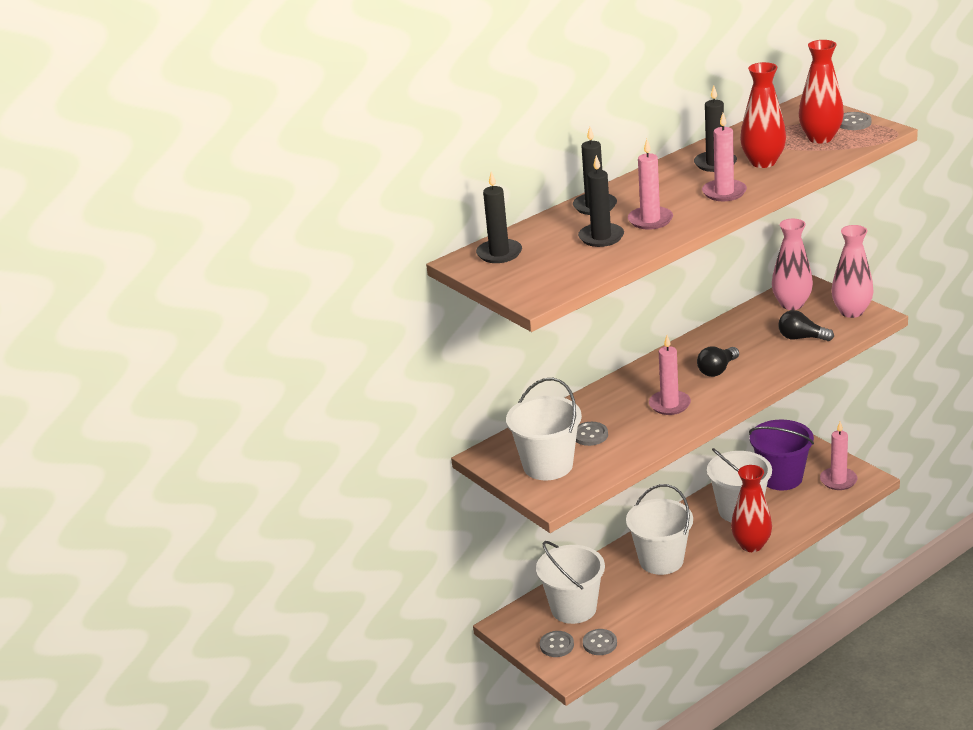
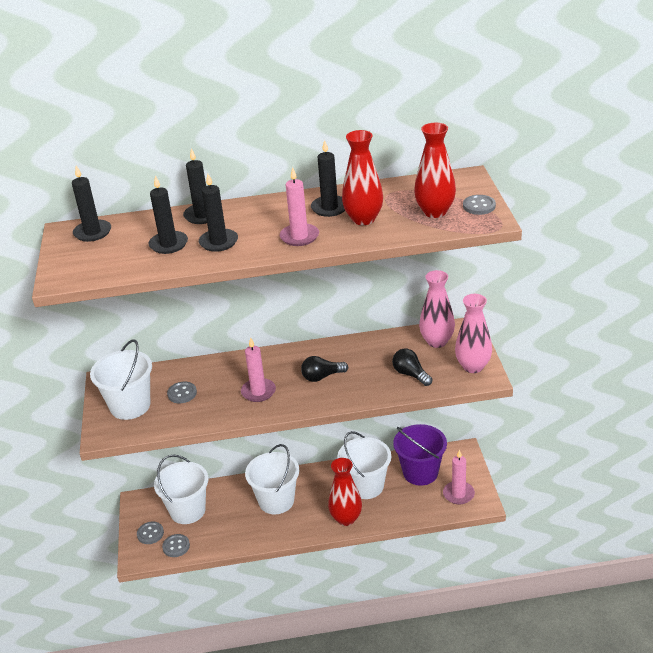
camera: 30 degrees right, 5 degrees up
(650, 220) = (218, 242): pink candle -> black candle

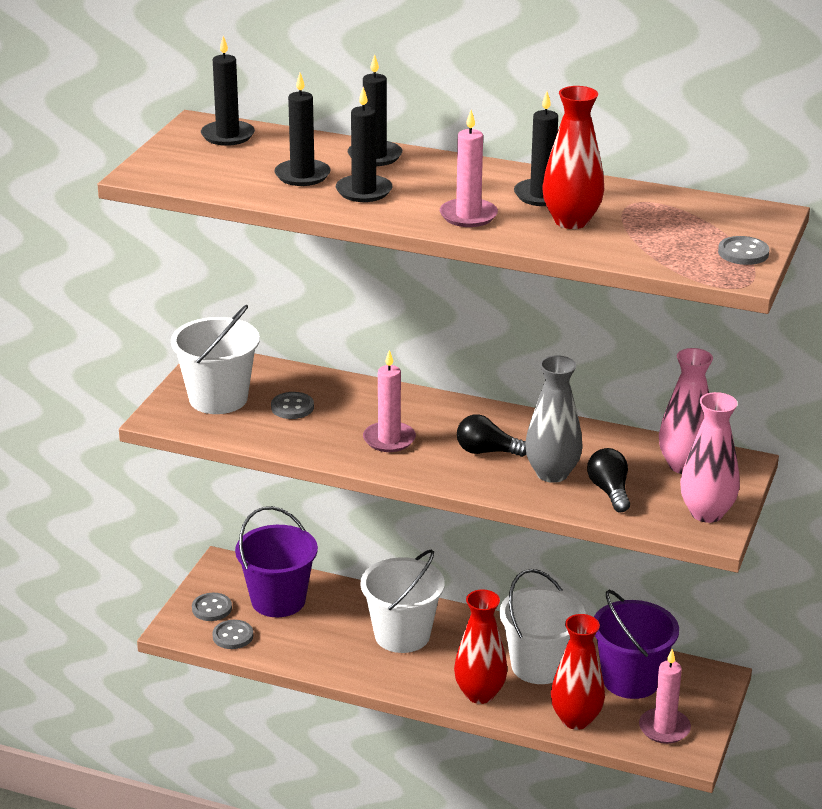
camera: 25 degrees right, 5 degrees down
(187, 510) = (278, 600): white bucket -> purple bucket
(370, 376) = (552, 473): none -> grey vase
(435, 212) = (675, 241): red vase -> red vase (576, 719)

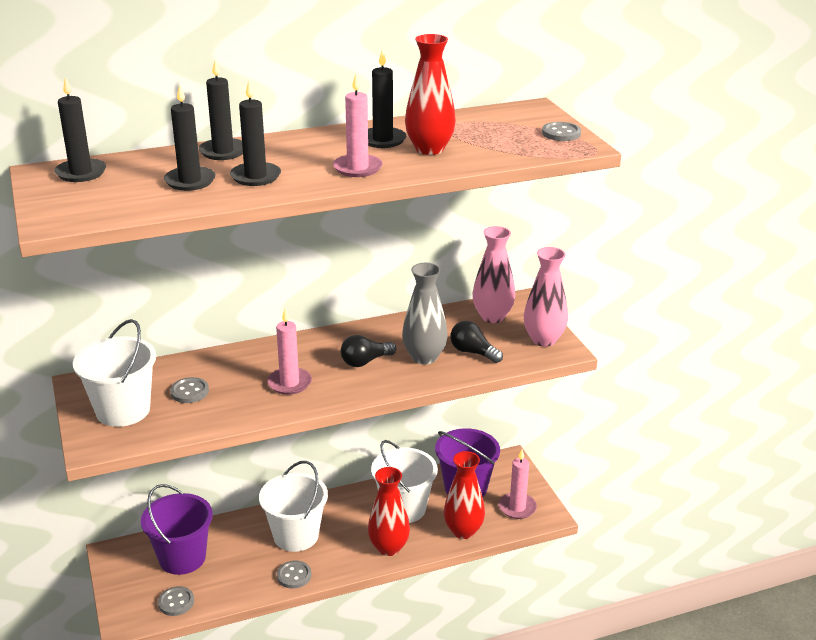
camera: 40 degrees left, 0 degrees up
(212, 608) = (138, 590): grey button -> grey button (294, 575)

